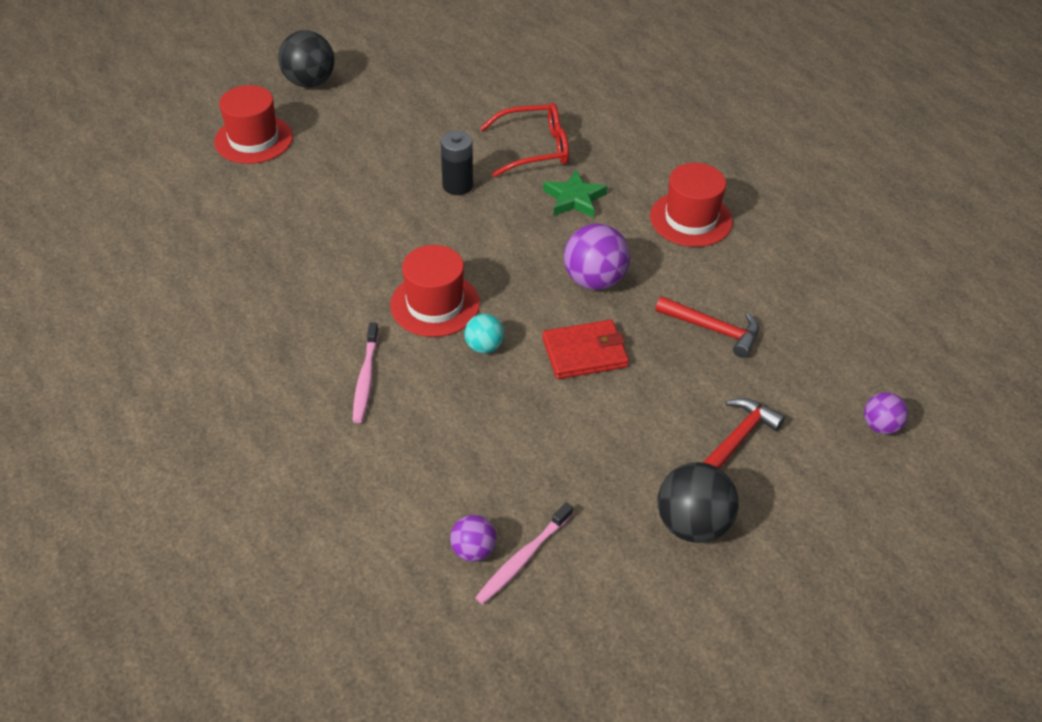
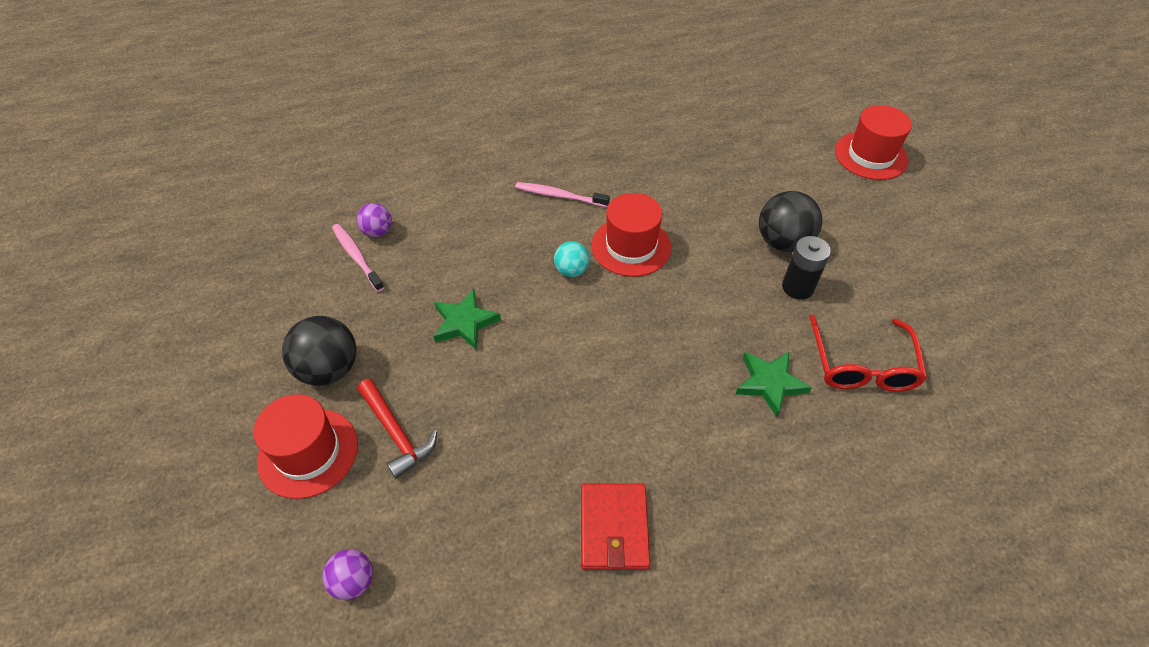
camera: 105 degrees right, 5 degrees up
(309, 82) = (970, 198): black ball -> black ball (783, 242)
(585, 353) = (542, 340): red wallet -> red wallet (613, 528)
(586, 421) = (464, 323): none -> green star
(594, 280) = (637, 371): purple ball -> none
(691, 219) = (722, 495): red hat -> red hat (308, 452)
(713, 329) = (540, 459): red hammer -> none

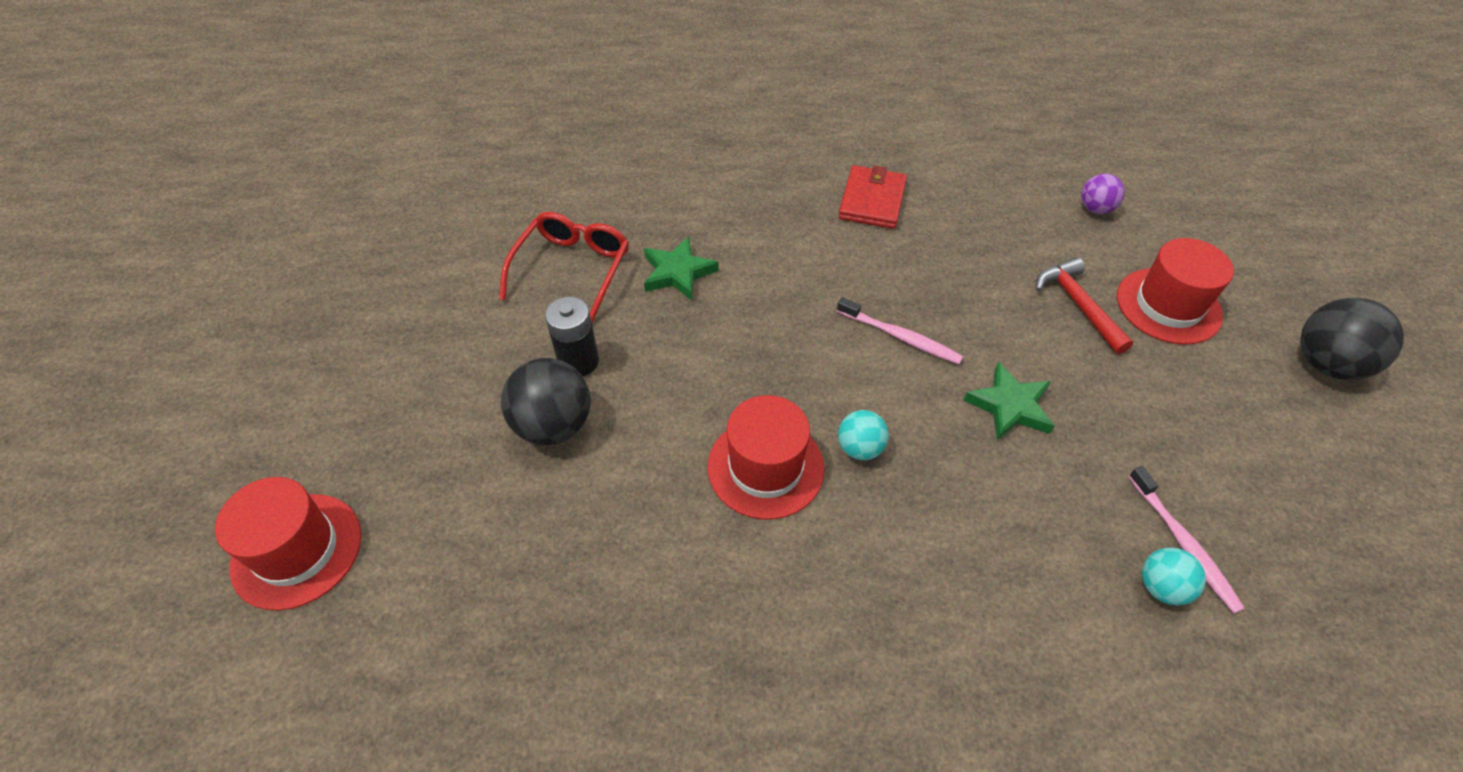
camera: 165 degrees left, 0 degrees up
(329, 369) = (1172, 384): black ball -> black ball (1326, 364)
(378, 232) = (1161, 587): purple ball -> turquoise ball
(559, 195) = (852, 592): pink toothbrush -> pink toothbrush (901, 337)

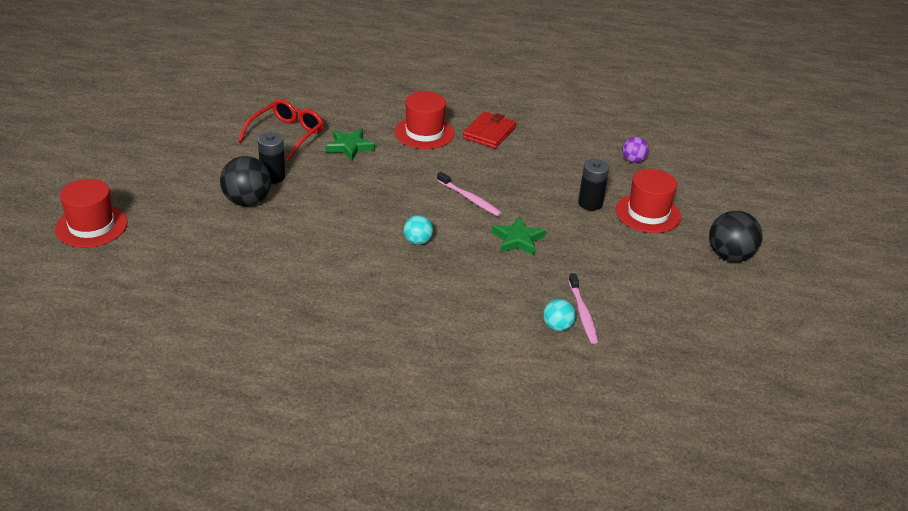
camera: 10 degrees right, 15 degrees down
(765, 467) = (359, 239): red hat -> red hat (424, 133)
(1078, 305) = (590, 203): red hammer -> black battery

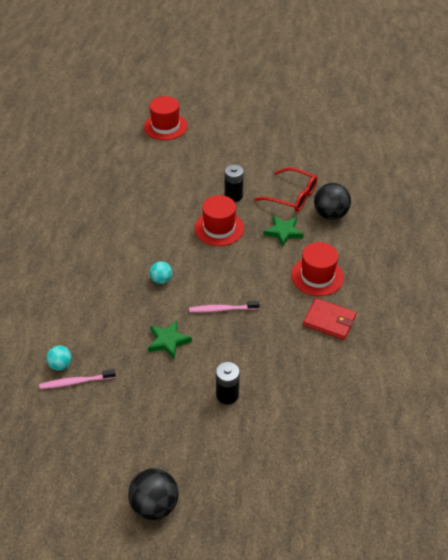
camera: 90 degrees right, 10 degrees up
(247, 201) = (201, 187): black ball -> black ball (330, 214)
(470, 199) = (222, 309): pink toothbrush -> pink toothbrush turned 45 degrees clockwise
(633, 160) = (308, 436): purple ball -> none
(648, 213) = (217, 441): red hat -> red hat (219, 228)

